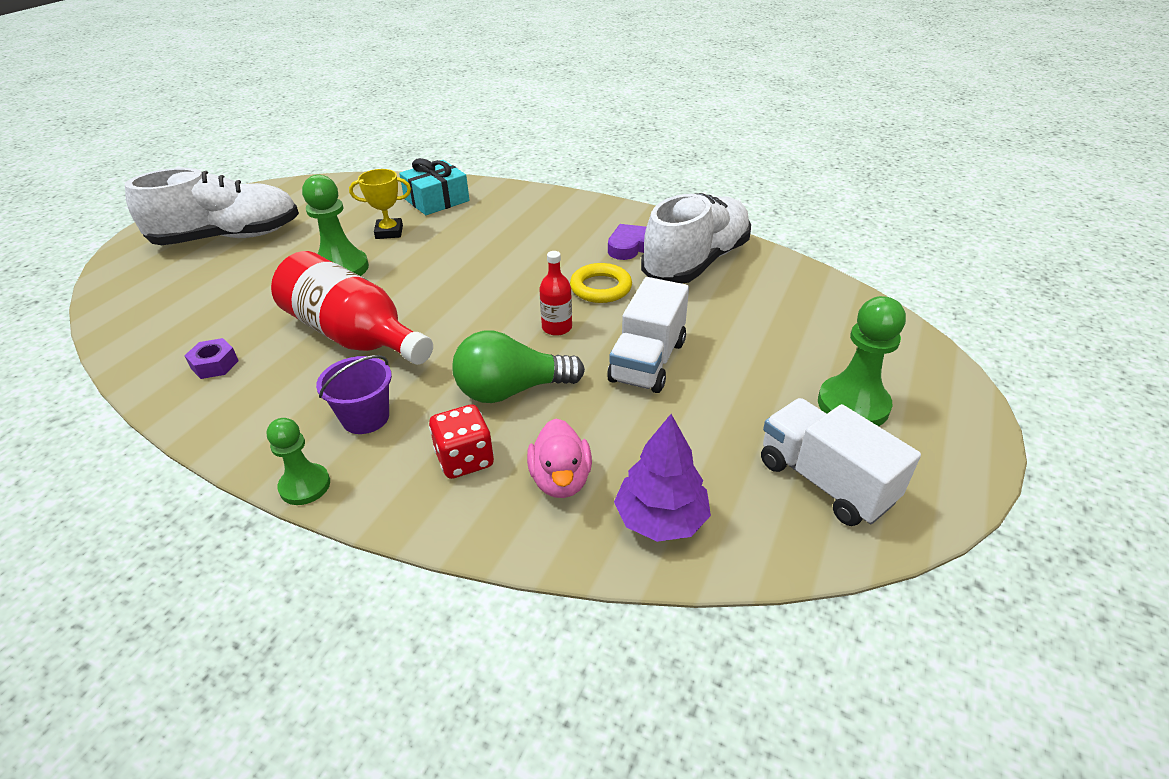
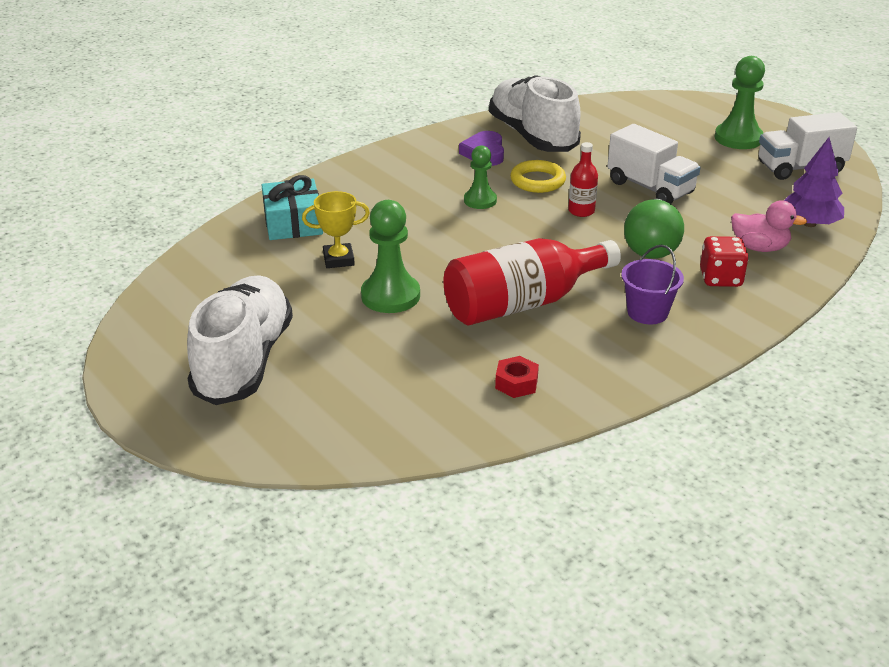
camera: 65 degrees left, 5 degrees down
(214, 364) = (516, 383): purple nut -> red nut
(305, 486) = (716, 348): green pawn -> green pawn (480, 200)
(389, 232) = (338, 259): yellow trophy -> yellow trophy turned 60 degrees clockwise

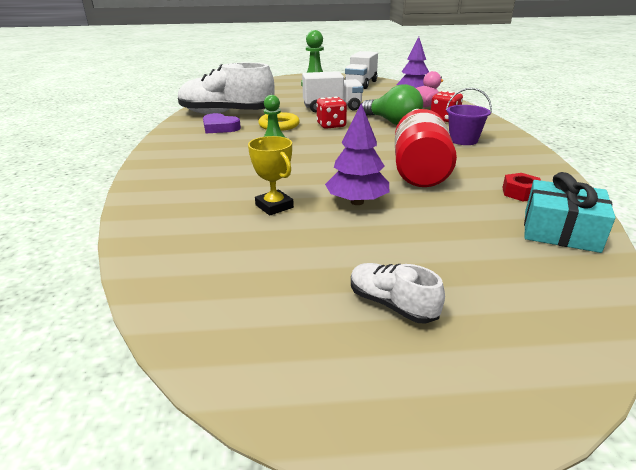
camera: 55 degrees left, 5 degrees down
(244, 361) = (392, 304): white shoe -> white shoe, size x0.45
(293, 223) = (185, 208): turquoise gift -> turquoise gift (560, 231)
(338, 259) = (274, 206): yellow trophy -> yellow trophy turned 60 degrees counterclockwise
(390, 296) = (357, 202): green pawn -> purple tree
(581, 211) = (331, 125): red bottle -> red dice

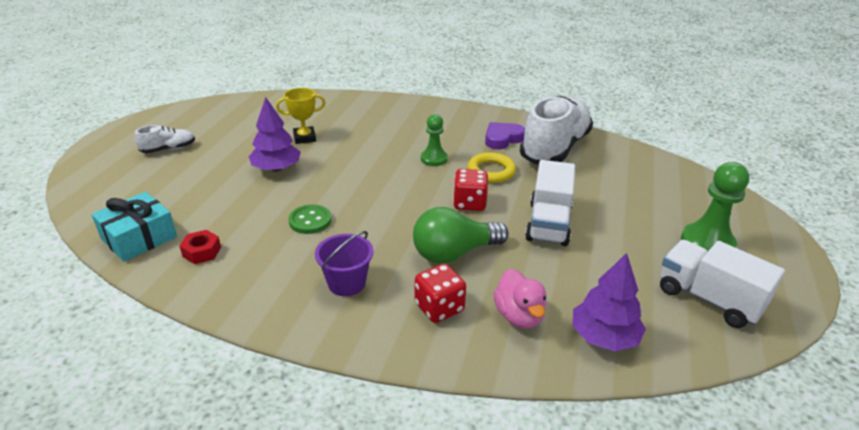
camera: 110 degrees right, 5 degrees up
(419, 165) = (310, 221): red bottle -> green button

